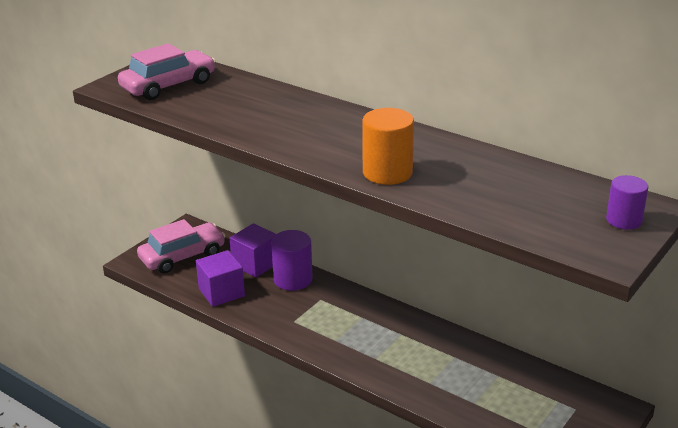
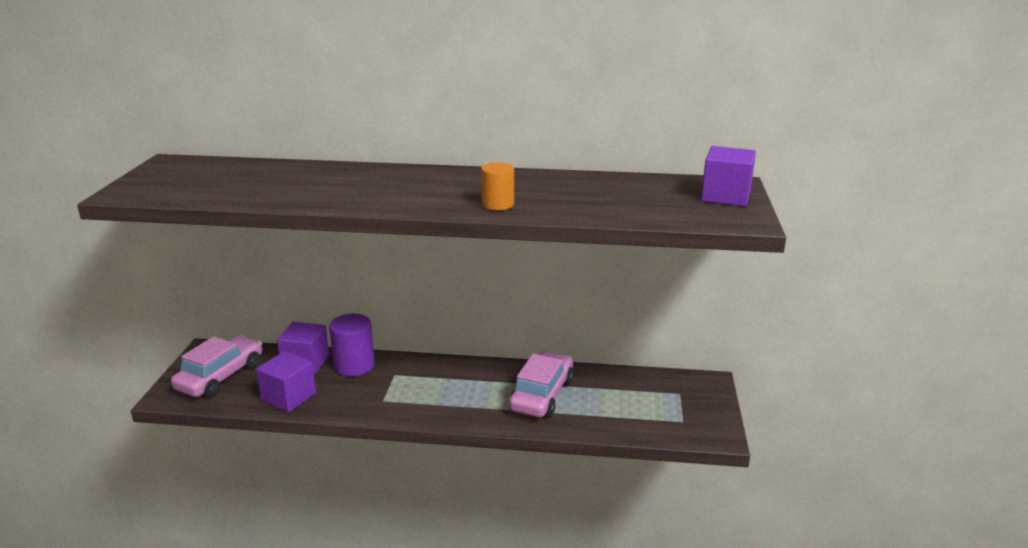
camera: 30 degrees left, 5 degrees down
(168, 85) = (193, 181): pink car -> pink car (542, 395)
(387, 173) = (497, 204): orange cylinder -> orange cylinder, size x0.64
(624, 220) = (725, 196): purple cylinder -> purple cube

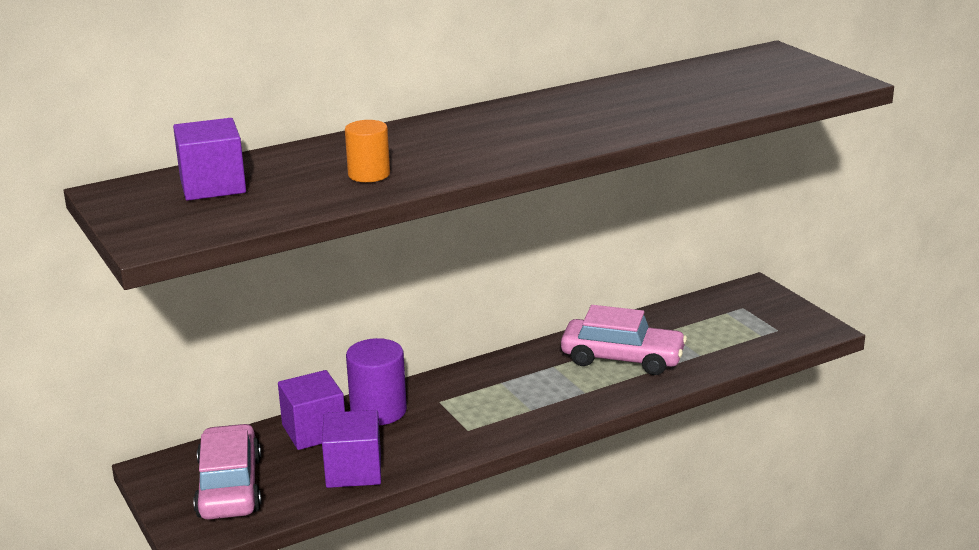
camera: 35 degrees left, 0 degrees up
(497, 204) = (609, 127): orange cylinder -> orange cylinder (369, 174)
(542, 395) = (622, 358): pink car -> pink car turned 120 degrees clockwise
(725, 196) = (787, 64): purple cube -> purple cube (213, 186)

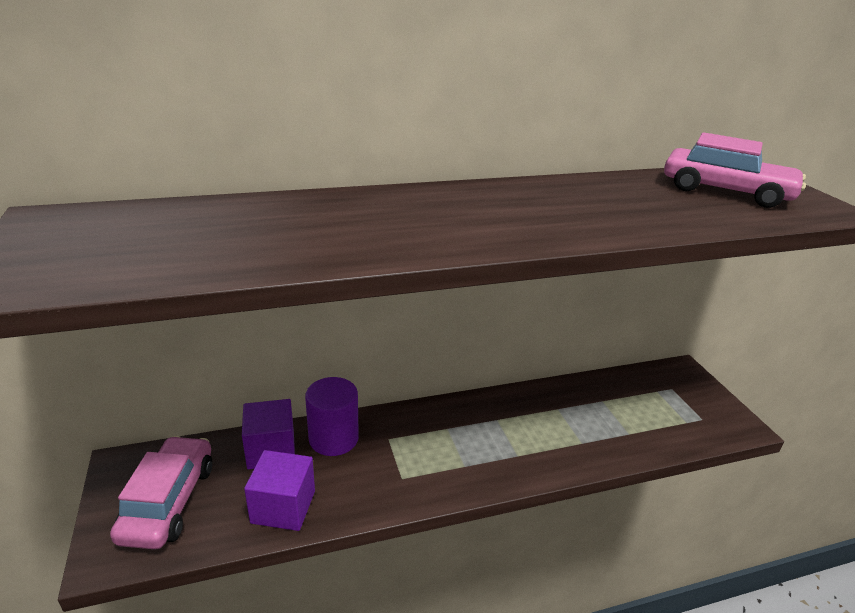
camera: 10 degrees right, 5 degrees up
(213, 186) = (143, 227): purple cube -> none
(369, 174) = (307, 240): orange cylinder -> none
(622, 358) = (558, 424): pink car -> pink car (726, 191)

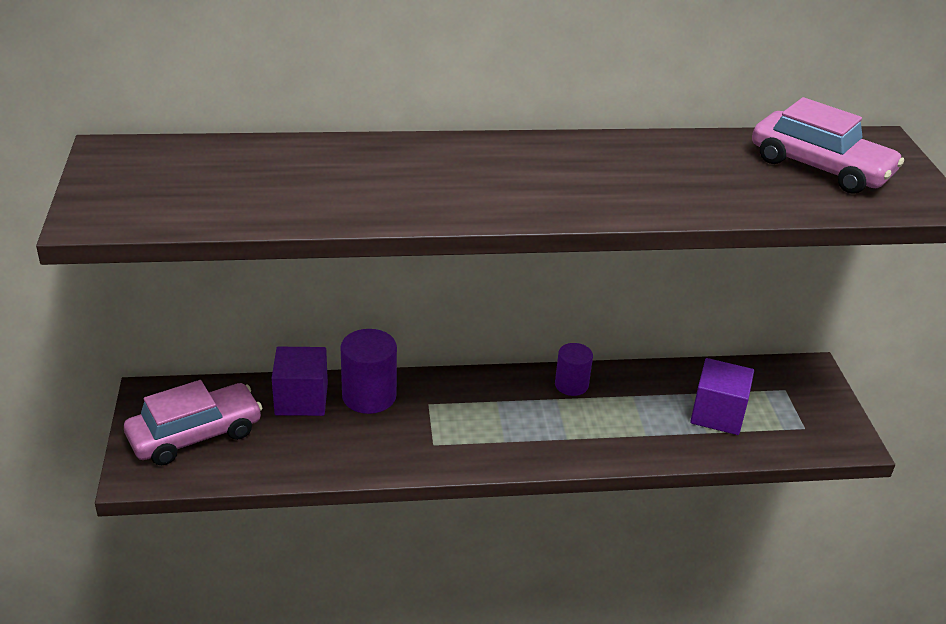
camera: 10 degrees right, 5 degrees up
(169, 501) = (195, 435): pink car -> pink car turned 45 degrees clockwise
(283, 507) = (306, 455): purple cube -> purple cube (717, 414)
(505, 406) = (571, 385): none -> purple cylinder

